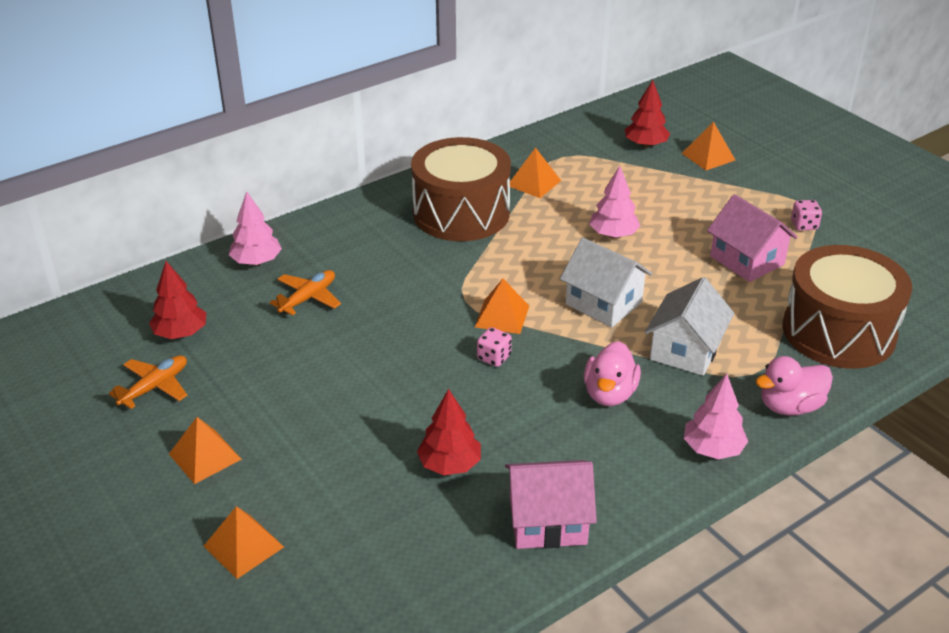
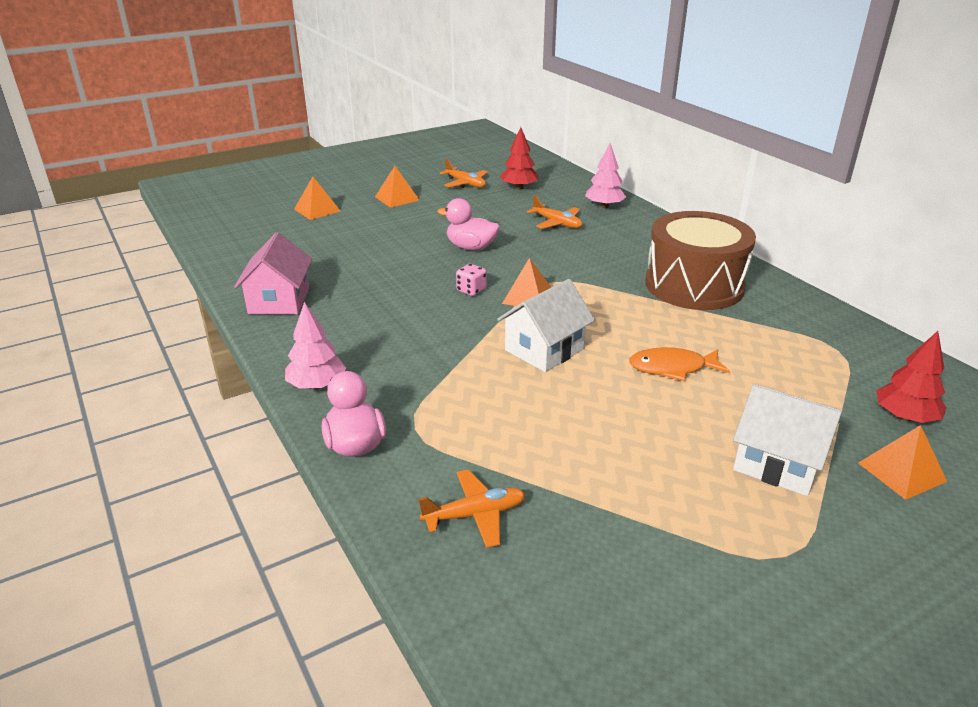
camera: 95 degrees right, 5 degrees down
(449, 464) = (355, 268): red tree -> none
(534, 183) = (767, 327): orange pyramid -> none
(609, 394) = (409, 339): pink duck -> pink duck (471, 247)
(613, 235) = (672, 368): pink tree -> orange fish
(685, 350) = (461, 389): white house -> white house (777, 463)
(747, 260) = (631, 462): pink house -> none
(804, 225) = (731, 538): pink dice -> none
(838, 332) = (475, 515): brown drum -> orange plane

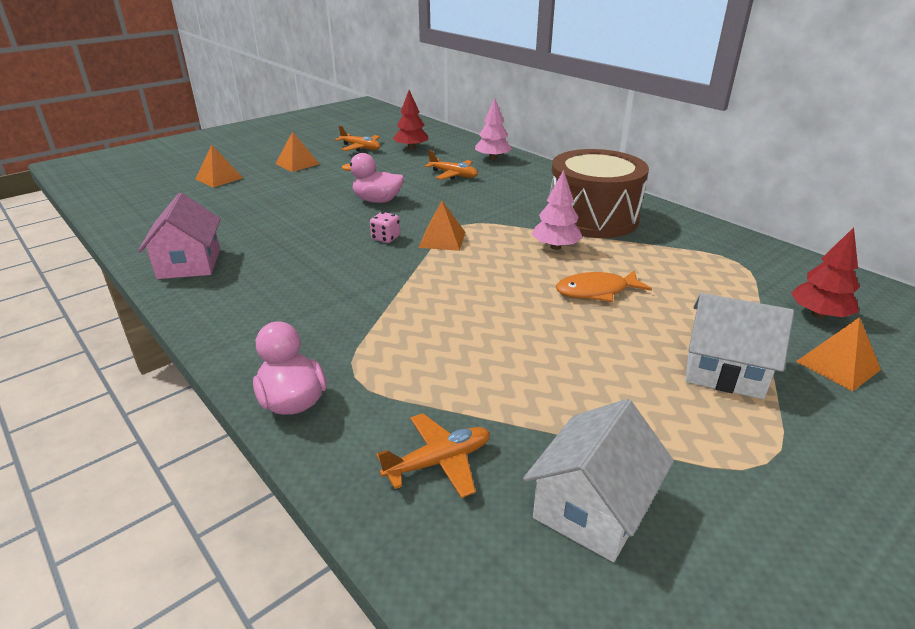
camera: 10 degrees left, 0 degrees up
(317, 385) = (241, 343): pink tree -> pink tree (555, 247)
(544, 349) = (470, 286): white house -> white house (592, 507)

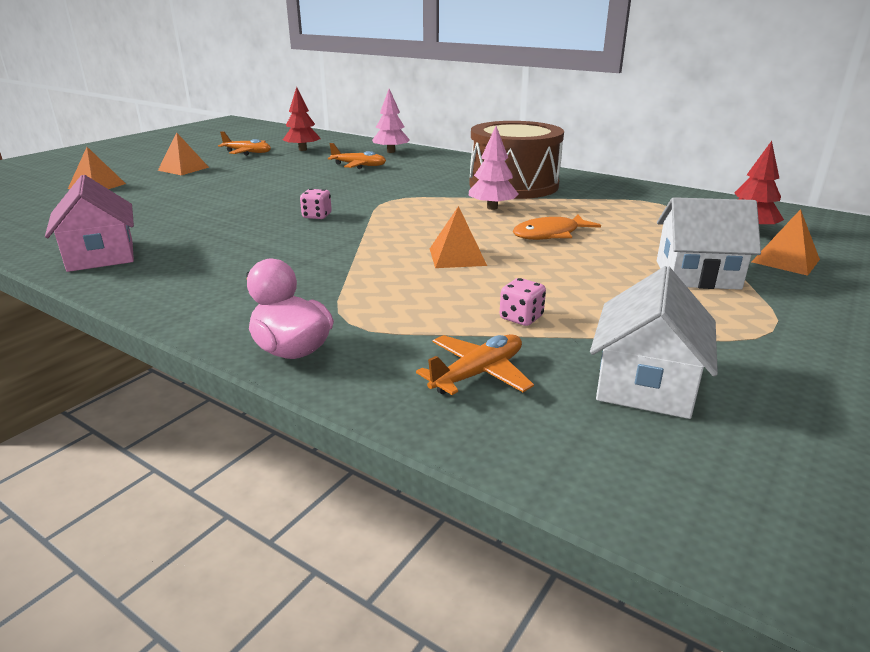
camera: 15 degrees left, 5 degrees down
(377, 200) = (290, 189): pink duck -> none
(442, 239) = (377, 212): orange pyramid -> orange pyramid (457, 256)
(513, 399) = (521, 318): none -> pink dice

